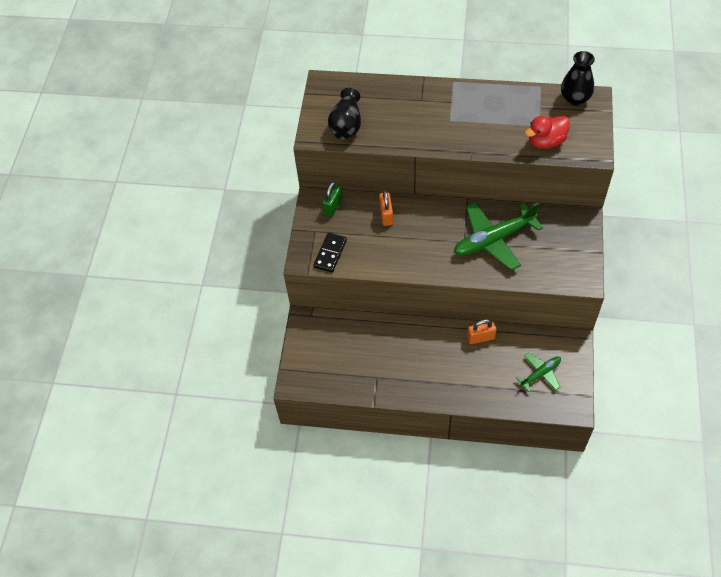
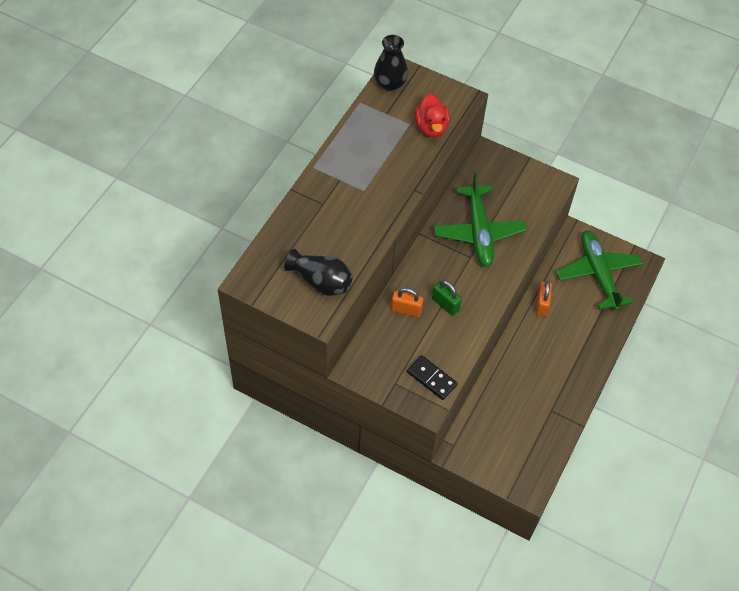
camera: 75 degrees left, 0 degrees up
(333, 206) = (370, 354): green padlock -> green padlock (445, 304)
(540, 373) = (598, 274): green plane -> green plane, size x1.83

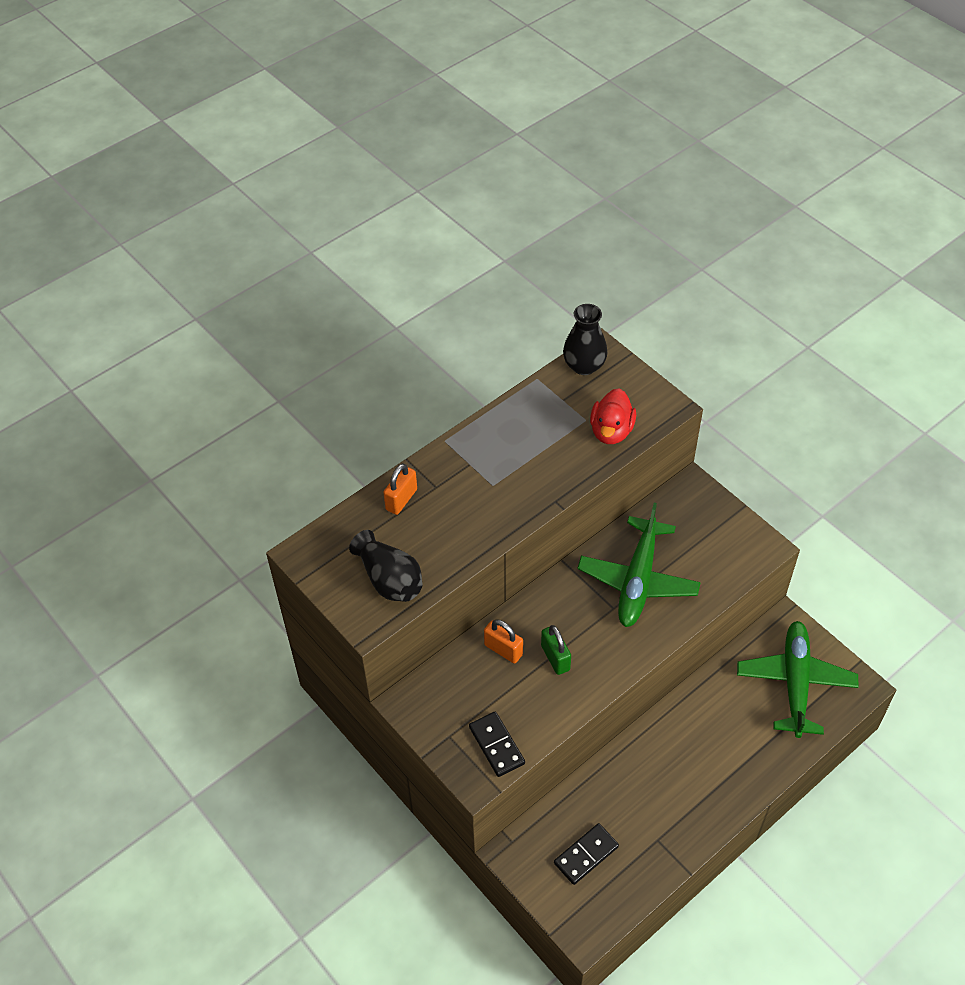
camera: 25 degrees right, 5 degrees down
(508, 437) = (586, 855): none -> black domino
(542, 304) = (703, 699): orange padlock -> orange padlock (401, 499)

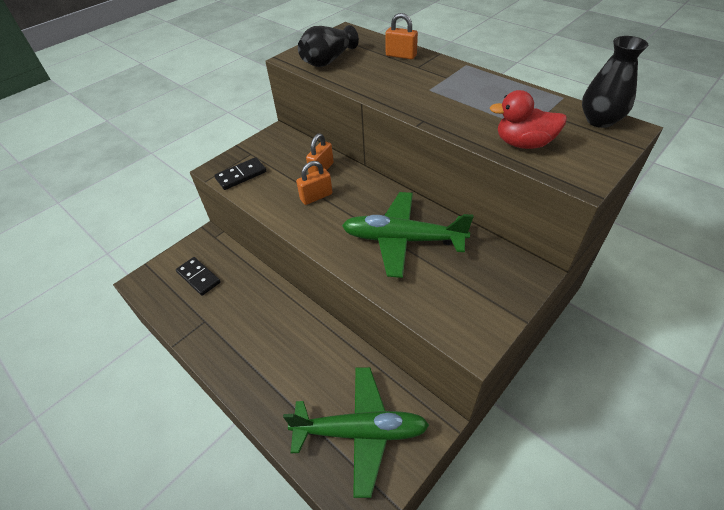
camera: 85 degrees right, 5 degrees down
(555, 658) = (316, 197): green padlock -> orange padlock

